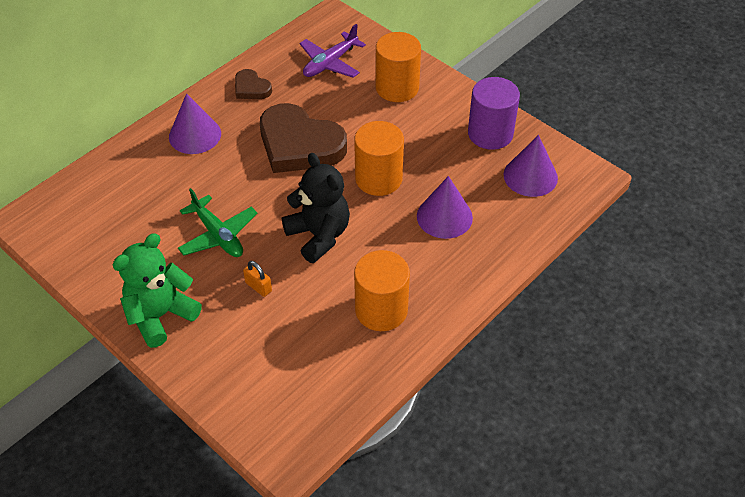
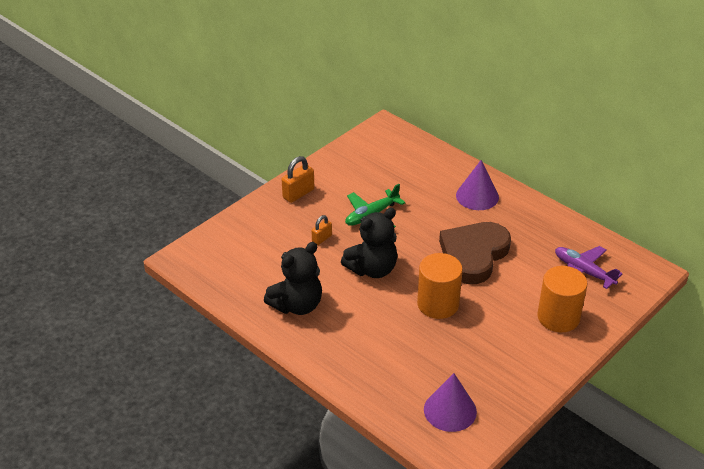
camera: 90 degrees right, 10 degrees down
(160, 315) = (298, 194): green teddy bear -> orange padlock
(251, 88) = (539, 224): brown heart -> none
(381, 310) = (297, 305): orange cylinder -> black teddy bear
(444, 216) = (395, 346): purple cone -> none
(490, 133) = (504, 383): purple cylinder -> none

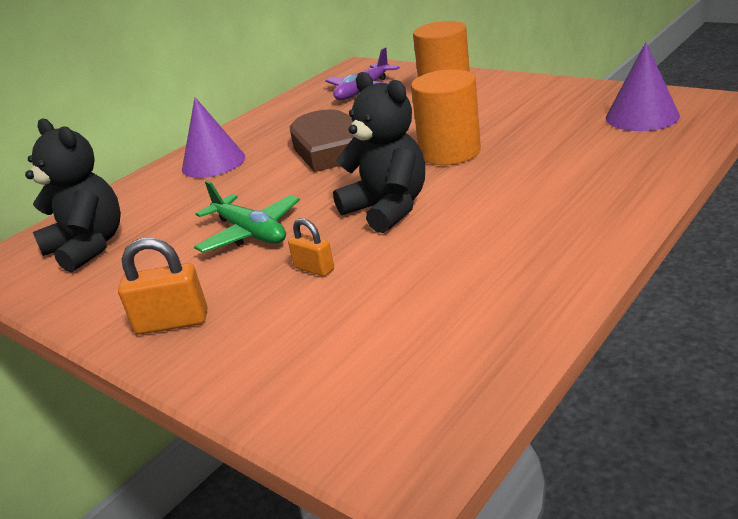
camera: 90 degrees left, 10 degrees down
(297, 305) = (502, 258): black teddy bear -> black teddy bear (88, 247)
(298, 194) = (172, 322): orange padlock -> orange padlock turned 45 degrees counterclockwise

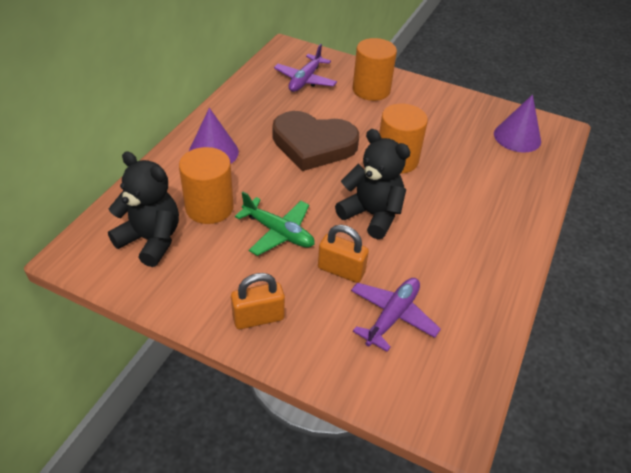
camera: 20 degrees left, 15 degrees up
(177, 213) = (209, 207): none -> orange cylinder
(314, 268) = (341, 270): orange padlock -> orange padlock, size x1.60
(364, 318) = (392, 316): none -> purple plane

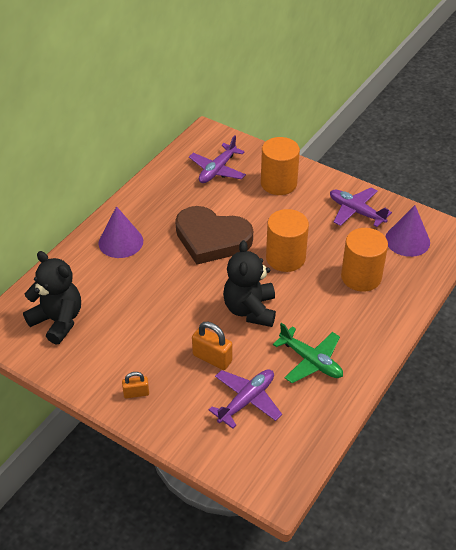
camera: 10 degrees right, 0 degrees up
(209, 207) = (110, 294): orange cylinder -> orange cylinder (361, 277)
(258, 318) = (136, 393): orange padlock -> orange padlock, size x0.62
(278, 232) = (165, 321): green plane -> green plane (311, 361)
(372, 215) = (250, 310): black teddy bear -> black teddy bear turned 135 degrees counterclockwise
(457, 113) = (356, 212): none -> purple plane

